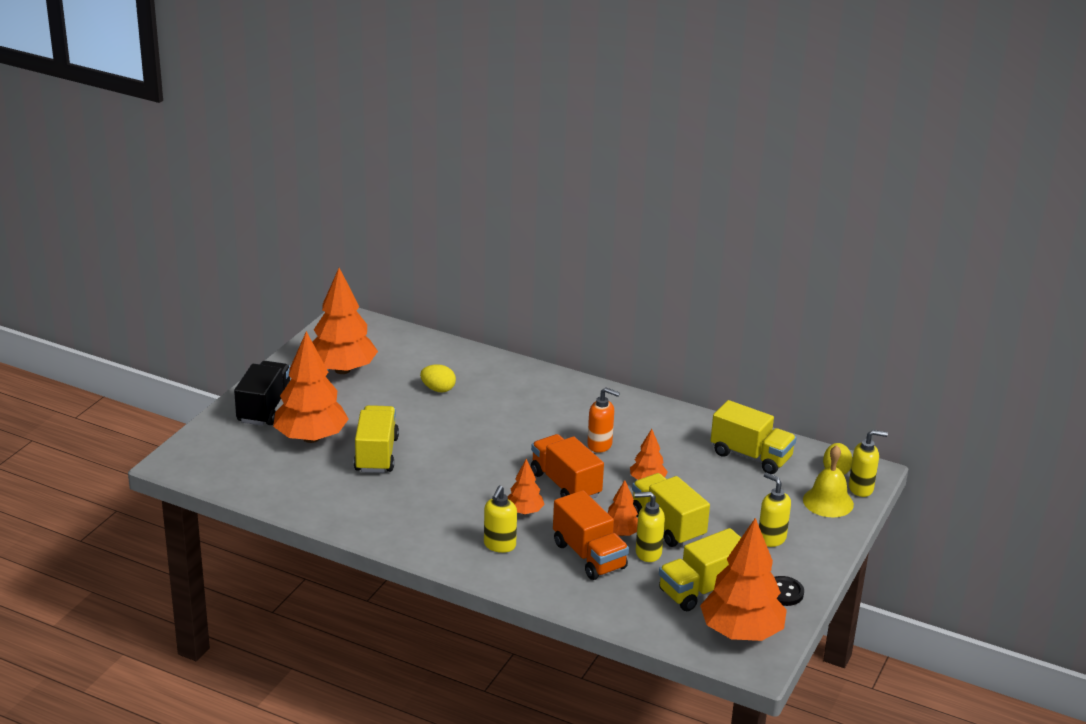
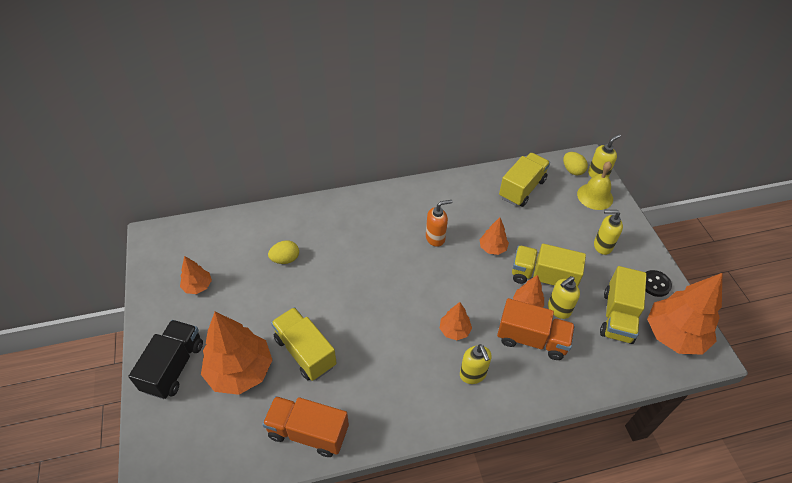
camera: 40 degrees left, 20 degrees up
(265, 408) = (174, 367): black truck -> black truck turned 45 degrees clockwise
(342, 370) = (198, 286): orange tree -> orange tree, size x0.50
(565, 485) = (452, 287): orange truck -> orange truck (308, 432)
(751, 456) = (522, 189): yellow truck -> yellow truck turned 45 degrees counterclockwise

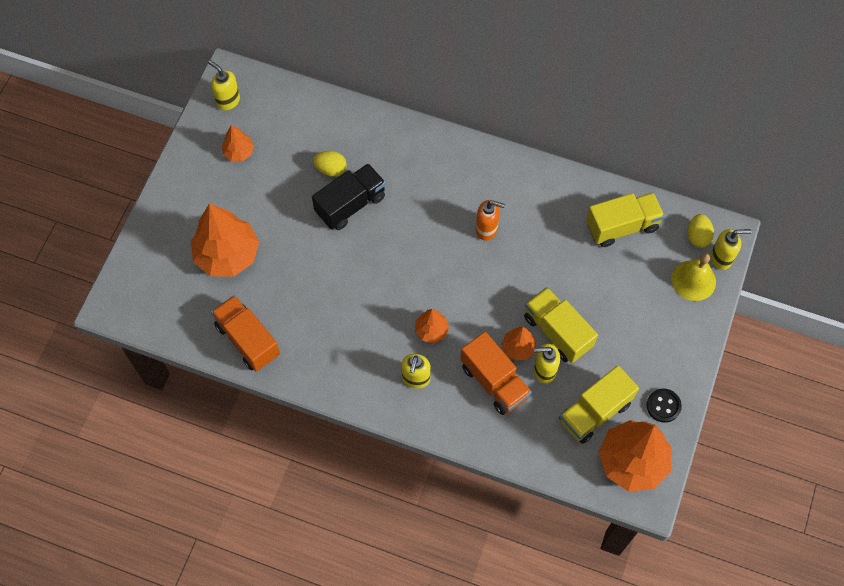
camera: 35 degrees right, 15 degrees up
(174, 367) = (178, 218): black truck -> black truck (350, 204)
(305, 352) = (290, 270): yellow truck -> none
(492, 248) = (534, 273): orange tree -> none
(602, 246) = (648, 337): yellow soap dispenser -> yellow soap dispenser (228, 101)

